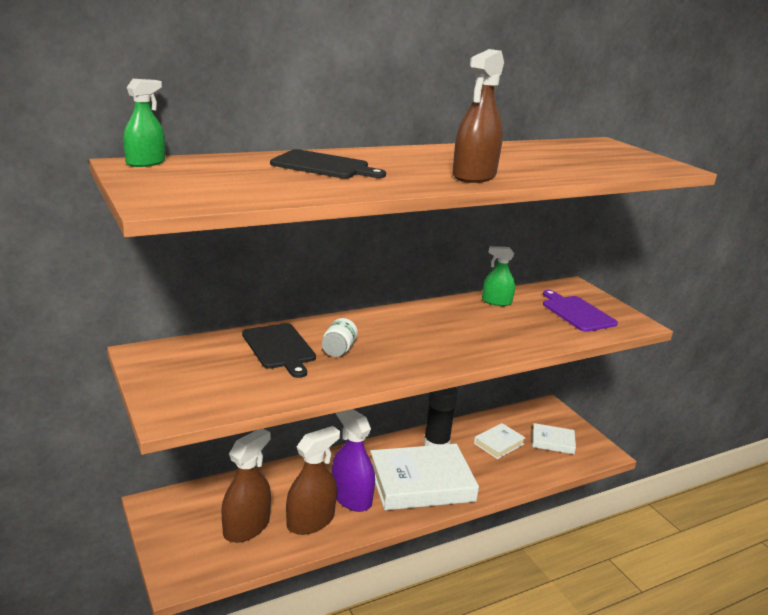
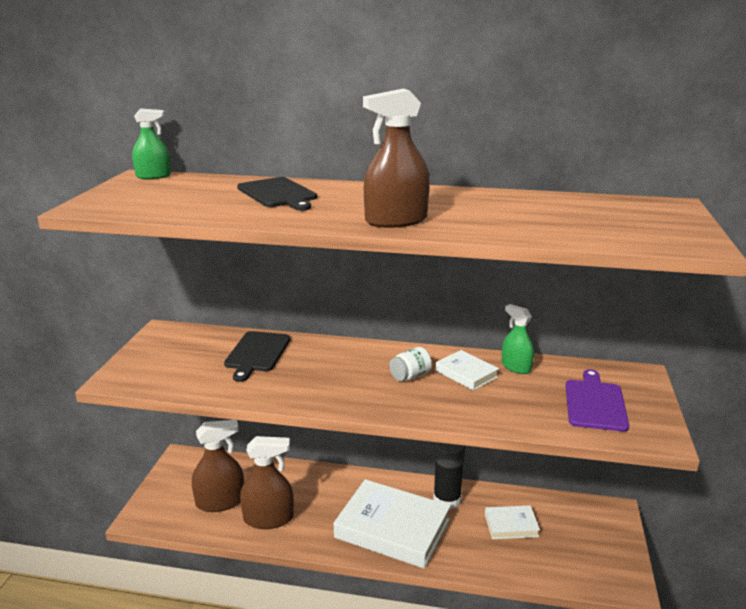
camera: 40 degrees right, 0 degrees up
(338, 350) = (299, 368): white jar -> white jar (410, 376)
(351, 497) = (319, 514): purple spray bottle -> none
(552, 441) = (575, 548): white book -> white book (466, 374)

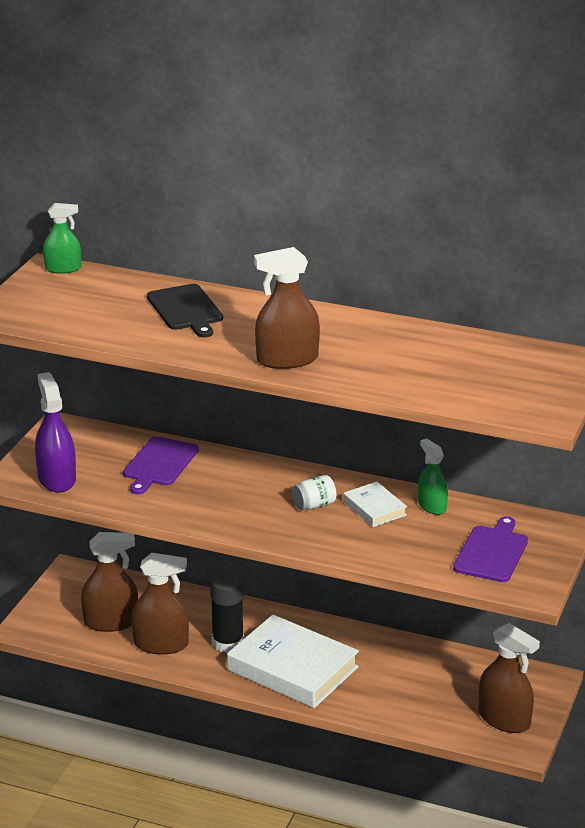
camera: 10 degrees right, 5 degrees up
(160, 375) = (57, 479): none -> purple spray bottle
(257, 353) = (159, 464): black cutting board -> purple cutting board
(447, 500) = (363, 647): black glue stick -> black glue stick (227, 643)
(511, 525) = (424, 680): white book -> none
(597, 557) = (504, 719): none -> brown spray bottle

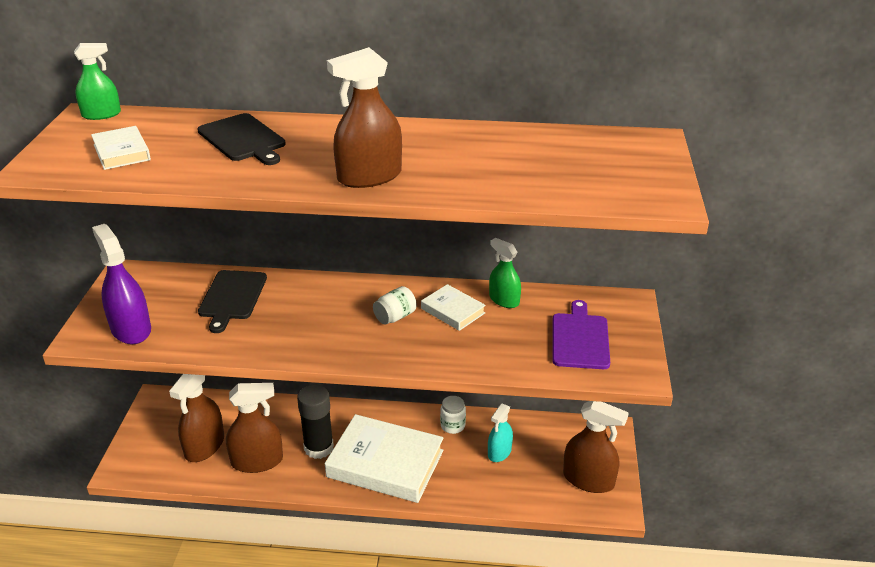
camera: 15 degrees left, 5 degrees up
(74, 308) = (121, 152): none -> white book
(111, 622) = (204, 446): brown spray bottle -> brown spray bottle turned 135 degrees clockwise
(159, 464) = (232, 297): purple cutting board -> black cutting board
(377, 646) = (452, 426): none -> white jar
(418, 678) = (499, 452): none -> turquoise spray bottle

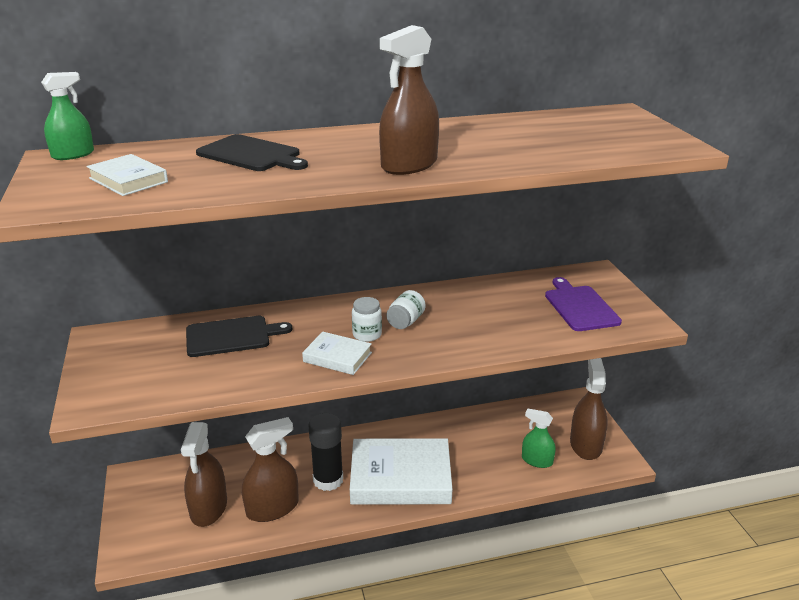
camera: 20 degrees left, 5 degrees down
(131, 329) = (140, 386): purple spray bottle -> none
(232, 297) = (231, 336): black cutting board -> black cutting board turned 90 degrees counterclockwise
(452, 426) = (443, 429): white jar -> white jar (367, 334)
(453, 311) = (454, 307): white book -> white book (337, 357)
(499, 452) = (497, 441): turquoise spray bottle -> none
(504, 300) = (493, 290): green spray bottle -> green spray bottle (537, 460)
(588, 480) = (585, 445): brown spray bottle -> brown spray bottle turned 90 degrees counterclockwise

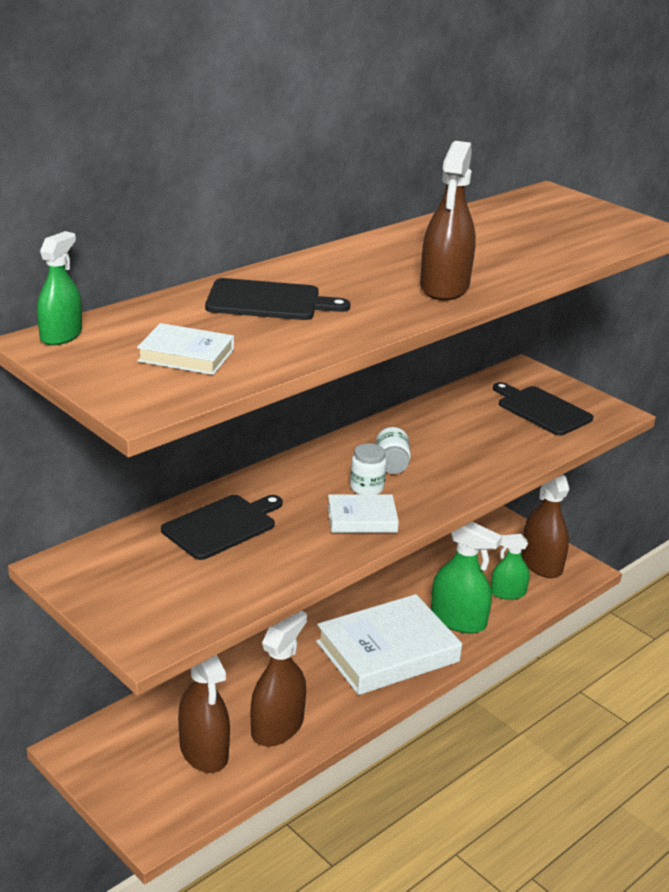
camera: 30 degrees left, 0 degrees up
(328, 480) = (312, 678): black glue stick -> none
(477, 470) = (458, 620): none -> green spray bottle
(580, 307) = (542, 410): purple cutting board -> black cutting board

